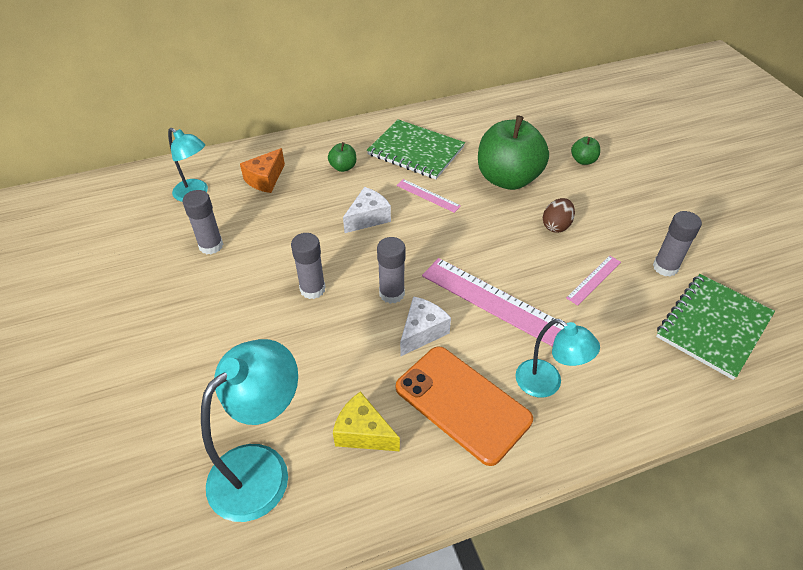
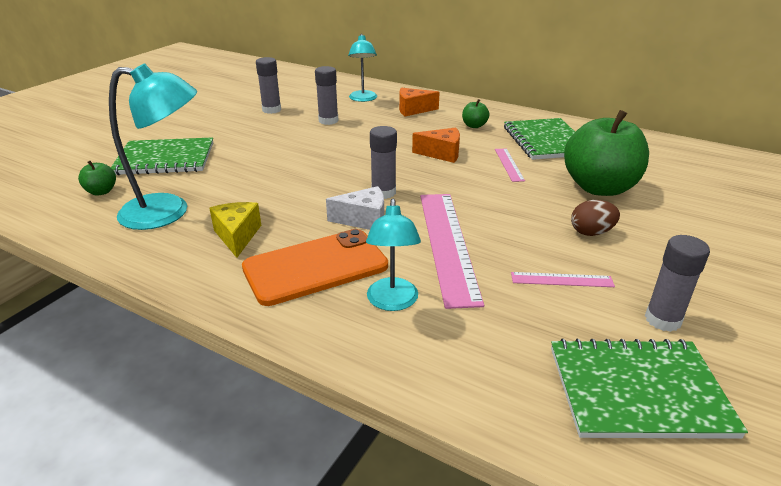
camera: 50 degrees right, 15 degrees down
(132, 419) = (165, 159): none -> green notebook
(312, 289) = (342, 164): grey glue stick -> grey glue stick (271, 110)
(368, 218) = (442, 154): white cheese -> orange cheese
(462, 403) = (315, 267): orange phone -> orange phone turned 60 degrees clockwise
(583, 160) = (707, 213): green apple -> green apple (101, 191)

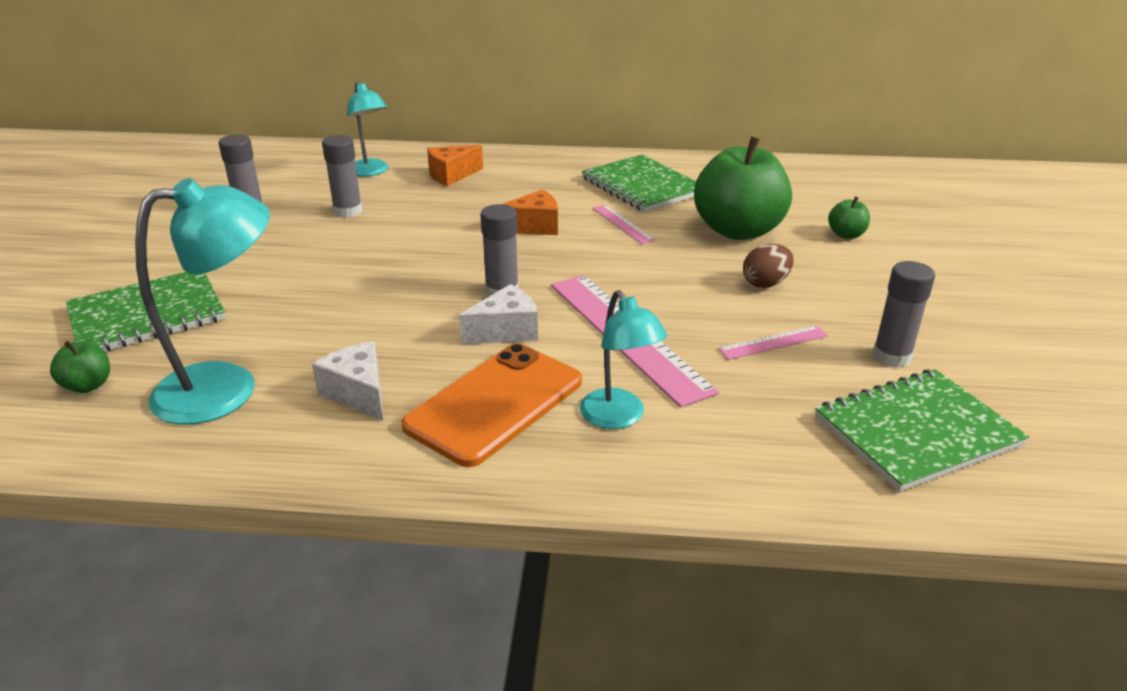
camera: 25 degrees left, 0 degrees up
(237, 236) = (358, 393): yellow cheese -> white cheese
(474, 126) = (545, 183): green apple -> green apple (846, 235)

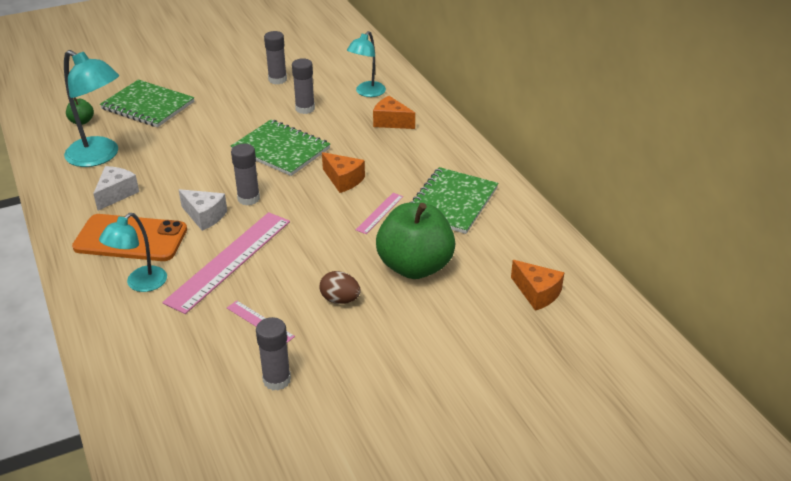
camera: 60 degrees right, 5 degrees up
(825, 190) = (537, 293): none -> orange cheese
(846, 235) = (456, 322): green apple -> none
(916, 431) = (189, 406): green notebook -> green notebook (281, 150)

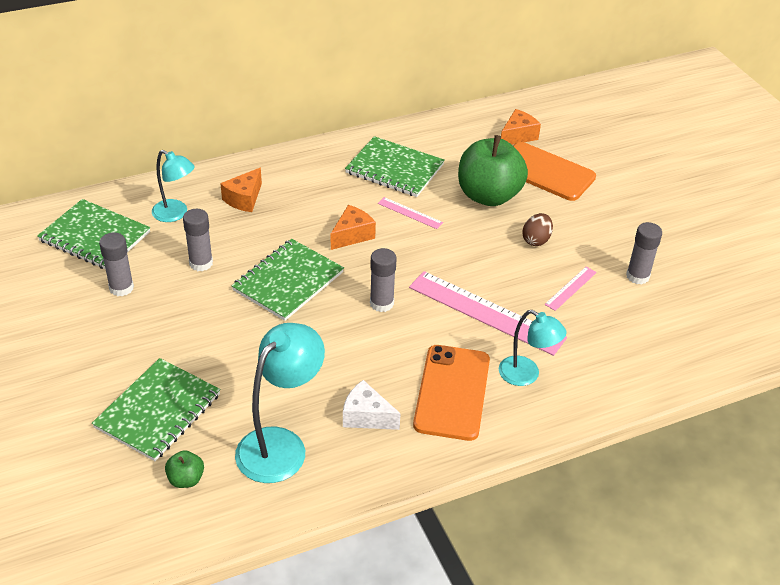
camera: 90 degrees left, 5 degrees up
(204, 216) = (412, 336): white cheese -> none
(337, 63) = (95, 236): none -> green notebook
(468, 313) = (545, 172): none -> orange phone

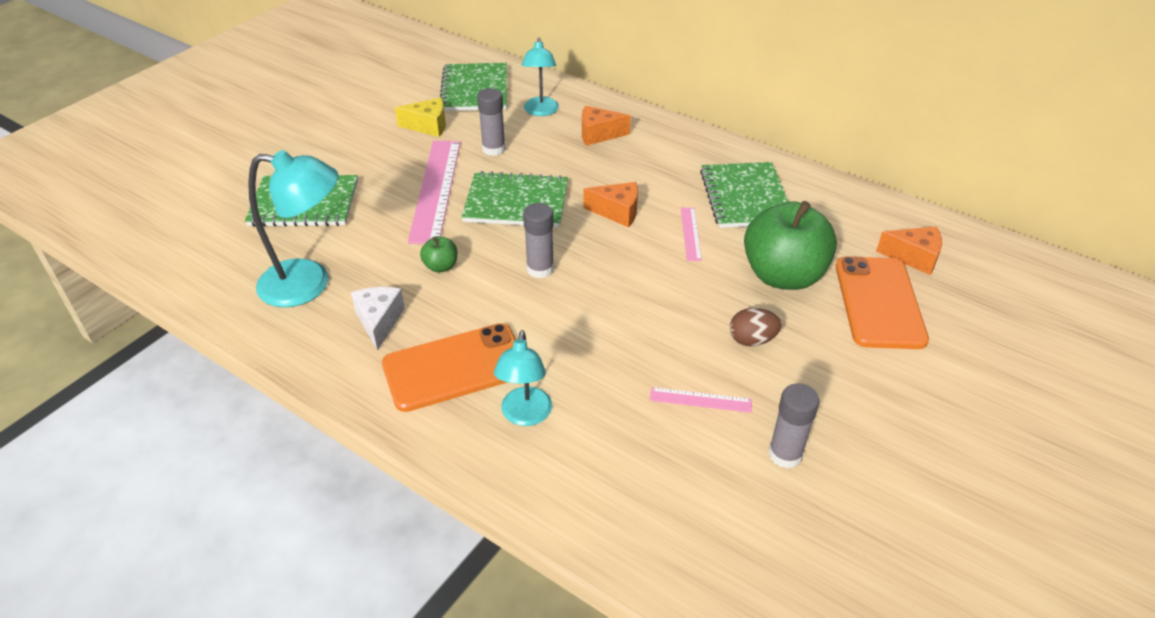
camera: 60 degrees right, 0 degrees up
(121, 288) = (428, 126): grey glue stick -> yellow cheese
(186, 479) = (238, 250): green apple -> green apple (441, 266)
(486, 312) = (595, 346): pink ruler -> pink ruler (436, 189)

